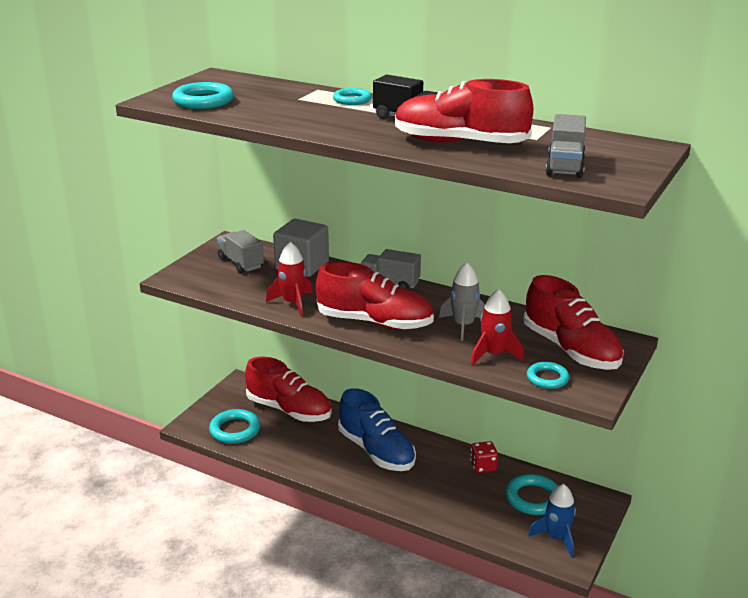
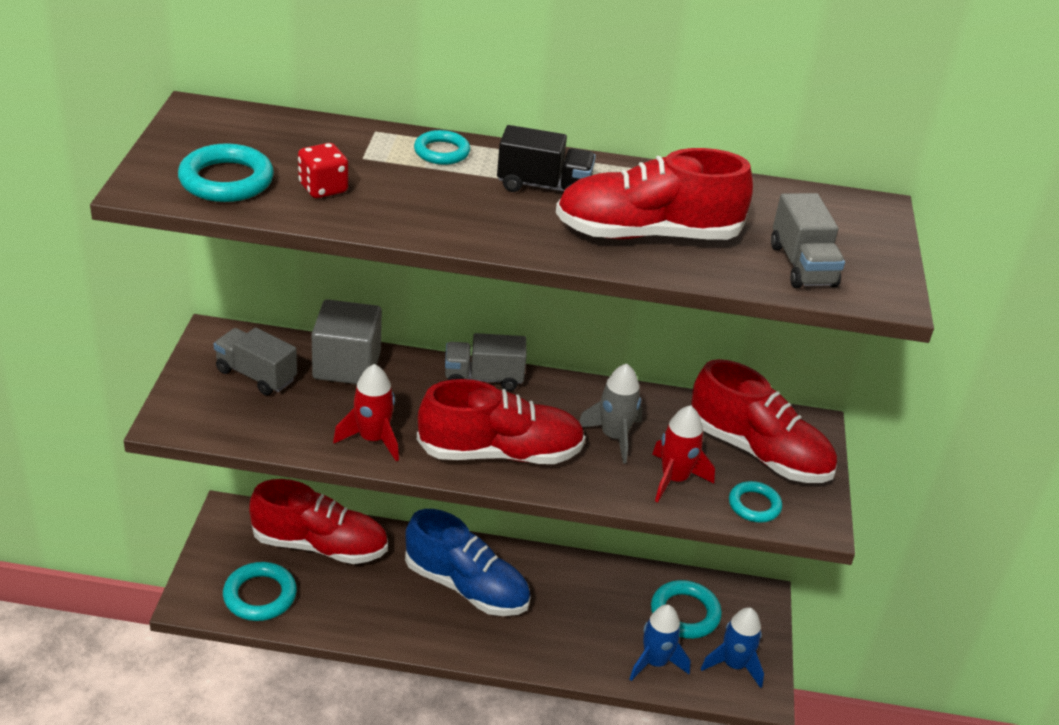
camera: 25 degrees left, 10 degrees up
(483, 466) = (608, 579): red dice -> red dice (323, 188)
(494, 523) = (655, 662): none -> blue rocket

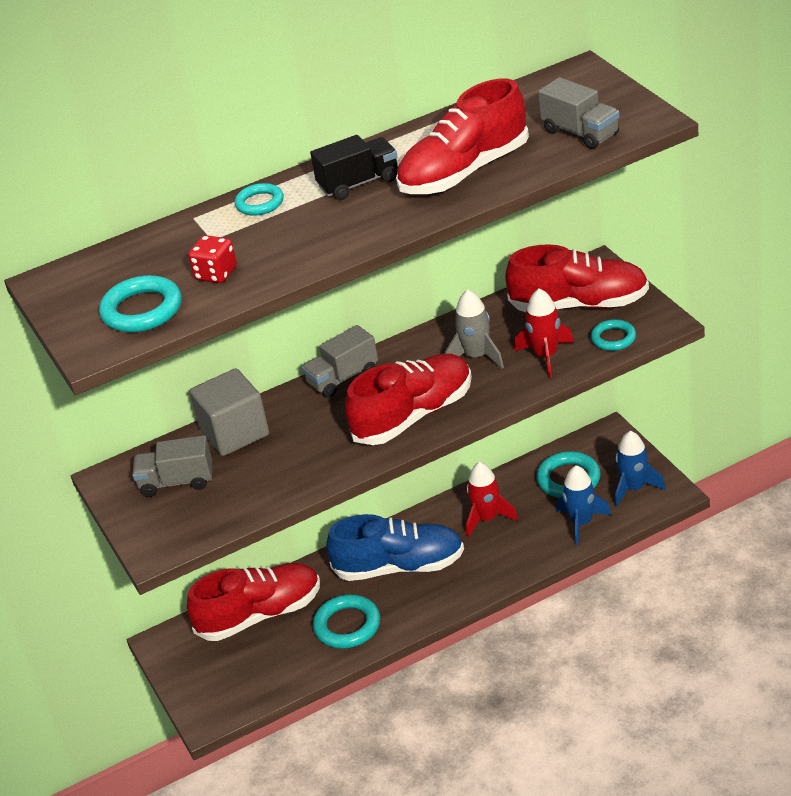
camera: 25 degrees left, 0 degrees up
(260, 595) = (255, 677): turquoise ring -> turquoise ring (347, 626)
(373, 439) = (315, 465): red rocket -> red rocket (487, 519)

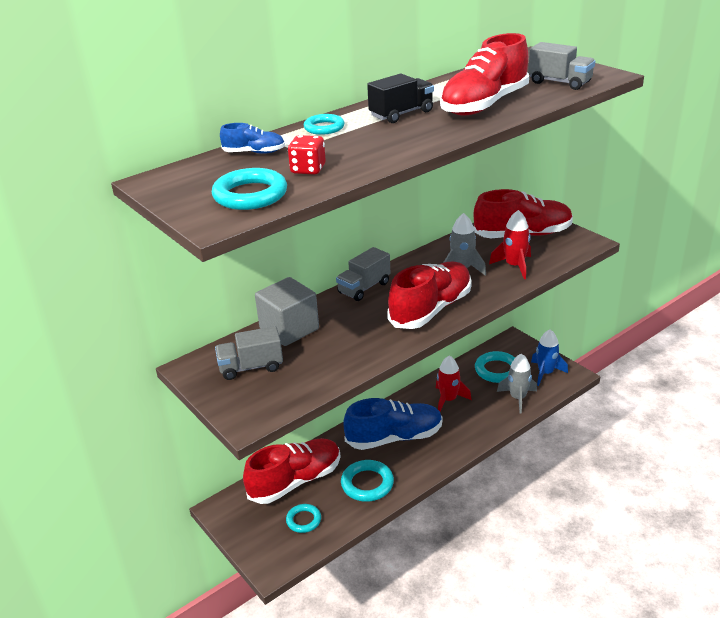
camera: 15 degrees left, 5 degrees down
(167, 242) = (254, 152): none -> blue shoe
(581, 523) = (518, 398): blue rocket -> grey rocket
(613, 338) = (558, 253): turquoise ring -> turquoise ring (303, 520)

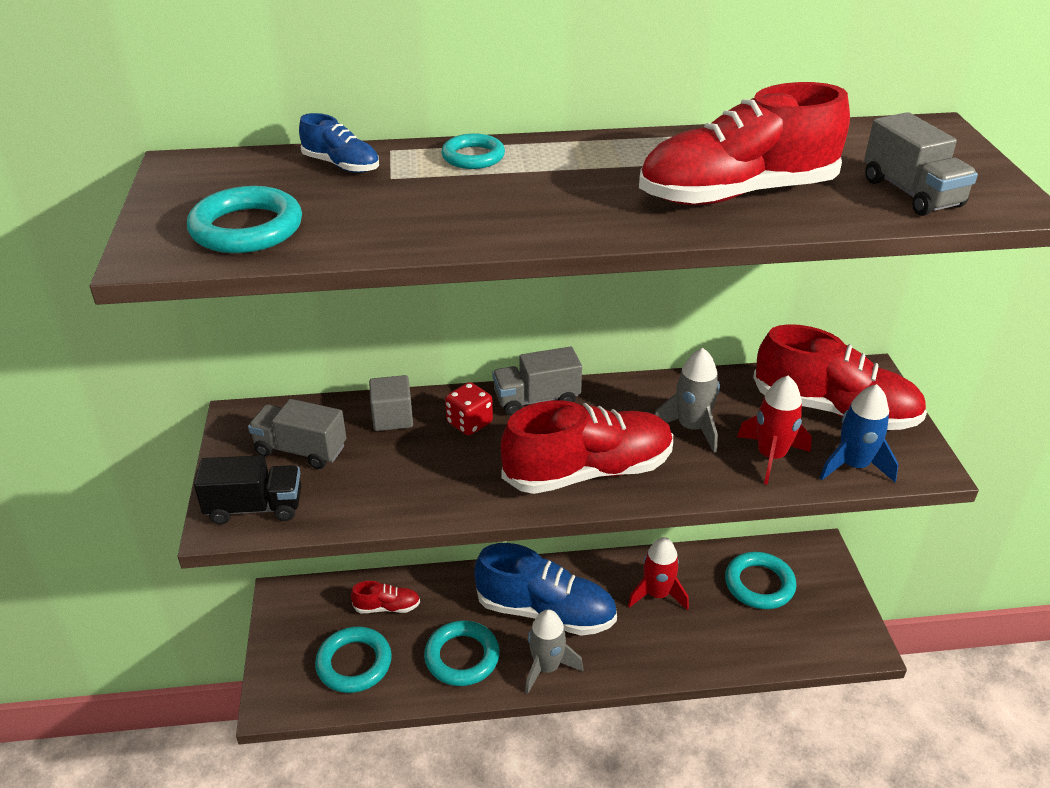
camera: 30 degrees right, 5 degrees up
(289, 329) = (392, 418): grey cube -> grey cube, size x0.61
(295, 481) = (387, 607): red shoe -> red shoe, size x0.46
(303, 520) = (354, 663): turquoise ring -> turquoise ring, size x1.57
(308, 169) = (362, 216): red dice -> red dice (469, 423)
(401, 114) = (600, 169): black truck -> black truck (255, 507)
(518, 398) = (753, 640): grey rocket -> grey rocket (547, 667)
(545, 373) = (825, 623): blue rocket -> blue rocket (853, 465)

